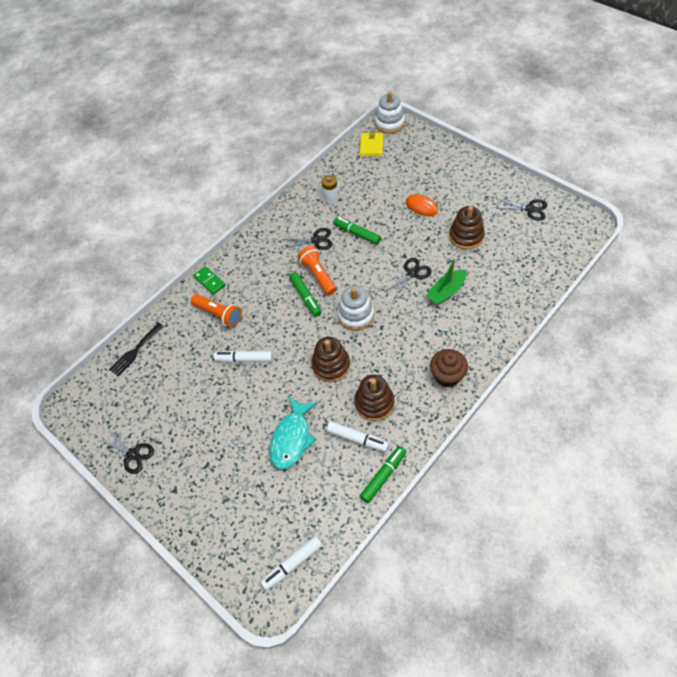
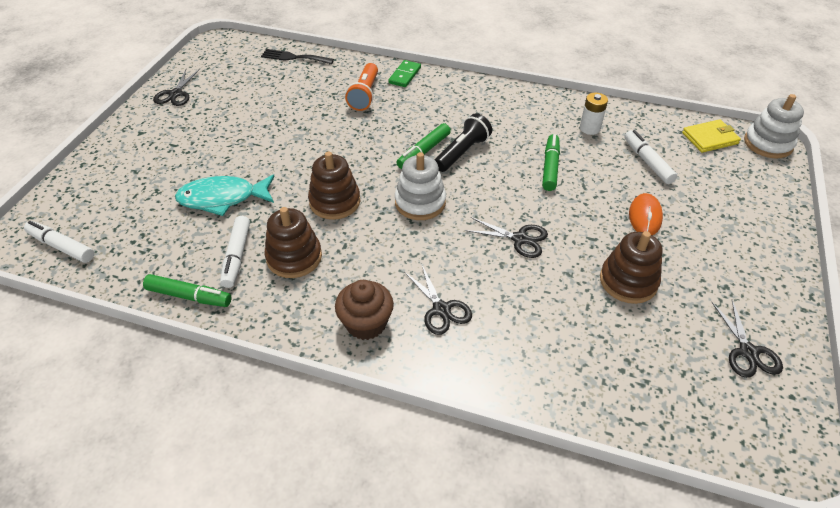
camera: 60 degrees right, 10 degrees down
(244, 359) = (314, 130): white marker -> white marker (647, 161)
(316, 240) = (514, 135): black scissors -> black scissors (441, 309)
(318, 275) = (462, 152): orange flashlight -> black flashlight
(446, 292) = (510, 284): green boat -> none

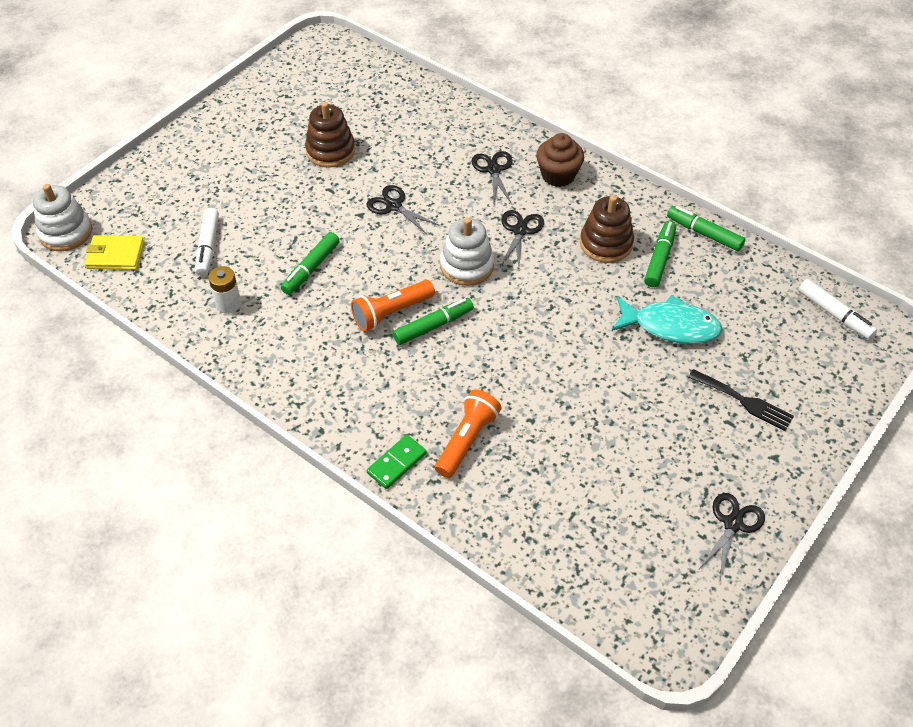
camera: 160 degrees left, 5 degrees up
(236, 256) = (660, 258): white marker -> green marker
(294, 57) = (546, 559): black fork -> black fork (744, 401)
(335, 202) = (552, 290): brown stacking toy -> none
(462, 152) = (391, 313): black flashlight -> orange flashlight
(645, 217) = (266, 195): orange mouse -> none
(748, 352) = (289, 89): black scissors -> black scissors (520, 231)

